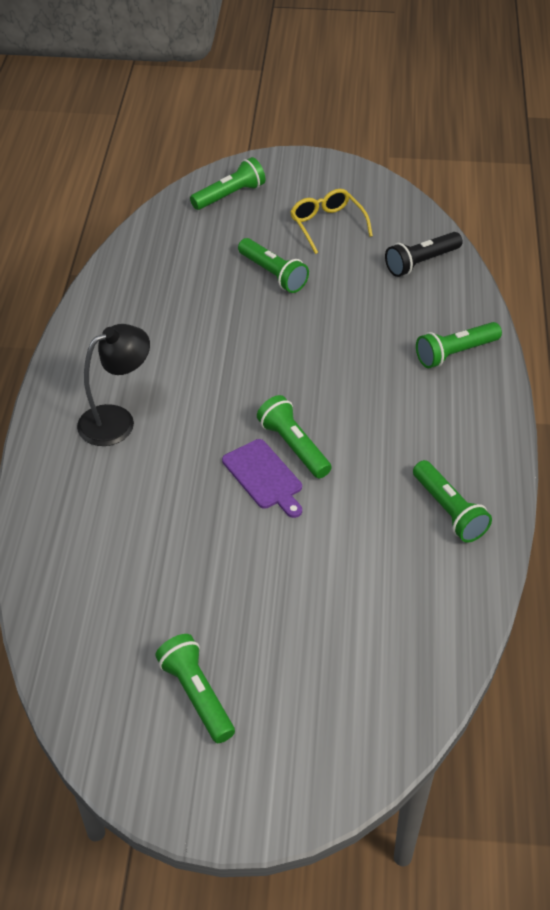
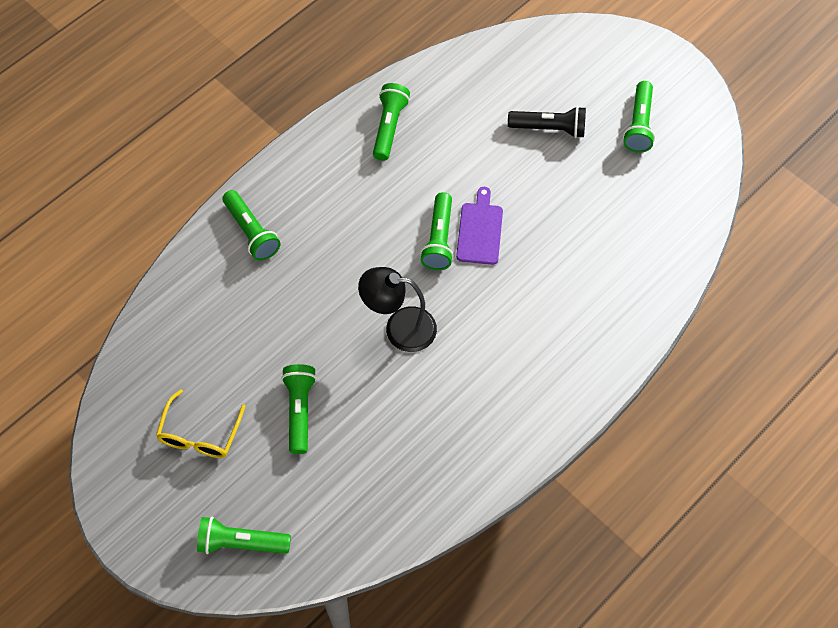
camera: 140 degrees left, 15 degrees up
(117, 420) = (542, 350): black lamp -> black lamp (399, 328)
(421, 262) = (175, 333): black flashlight -> black flashlight (549, 128)
(455, 353) = (251, 232): green flashlight -> green flashlight turned 45 degrees clockwise

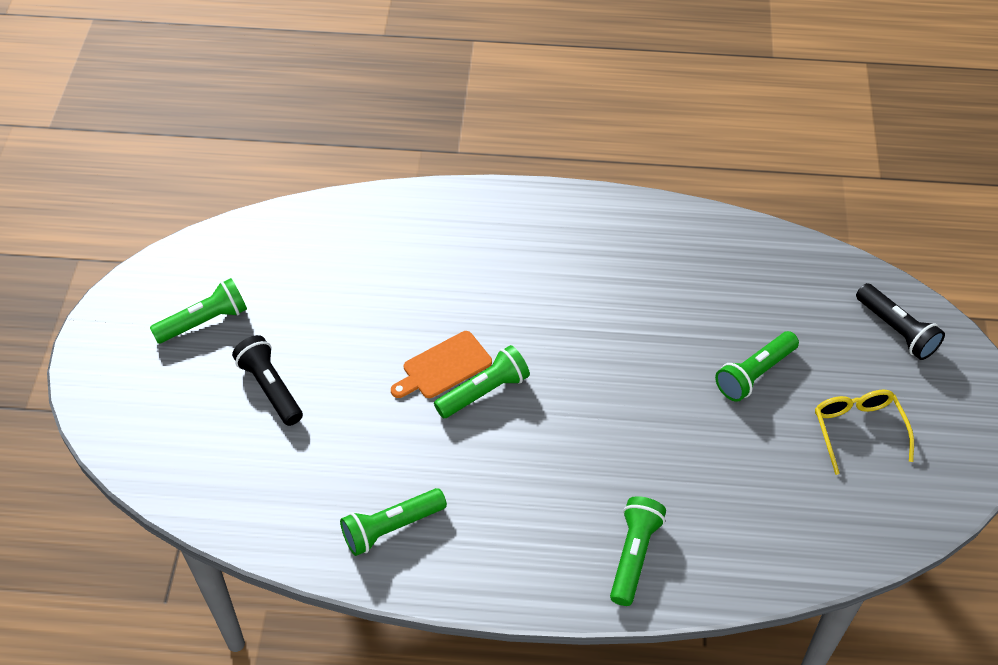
camera: 130 degrees left, 10 degrees down
(200, 434) = (857, 430): yellow glasses -> yellow glasses turned 75 degrees counterclockwise
(241, 542) = (896, 330): green flashlight -> black flashlight
(399, 328) = (603, 358): black lamp -> none
(480, 230) = (443, 367): purple cutting board -> orange cutting board

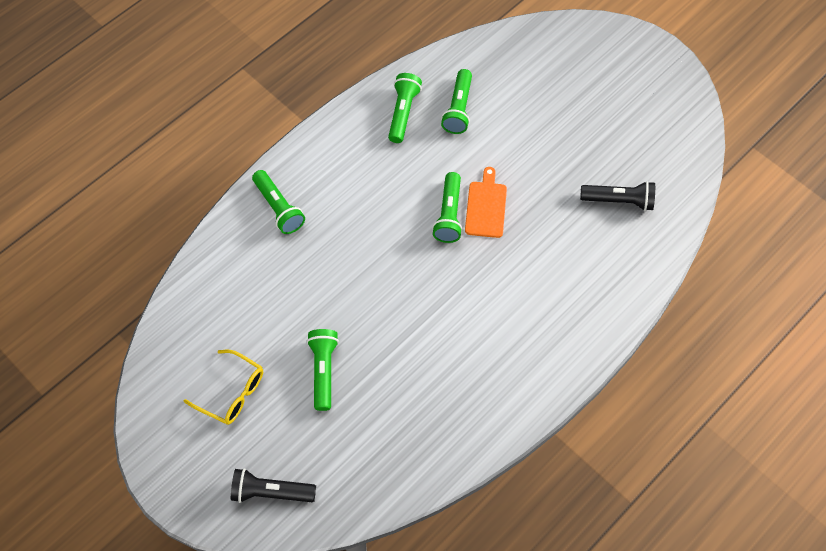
camera: 130 degrees right, 10 degrees up
(205, 321) = (629, 111): green flashlight -> green flashlight (458, 109)
(270, 388) = (548, 114): black flashlight -> black flashlight (619, 201)

